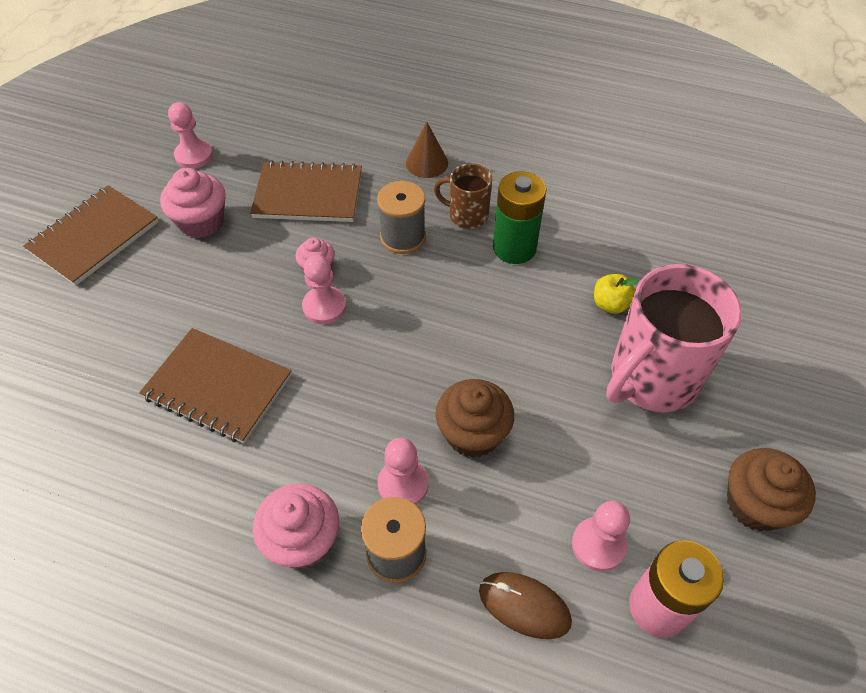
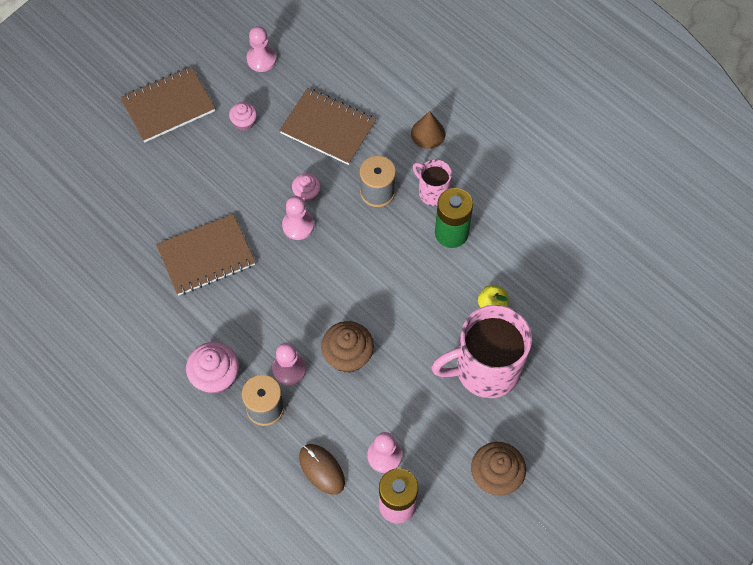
camera: 25 degrees right, 10 degrees up
(201, 222) = (244, 122): pink cupcake -> pink cupcake, size x0.59
(218, 387) = (206, 256): brown notebook -> brown notebook turned 75 degrees counterclockwise
(467, 215) = (432, 192): brown mug -> pink mug

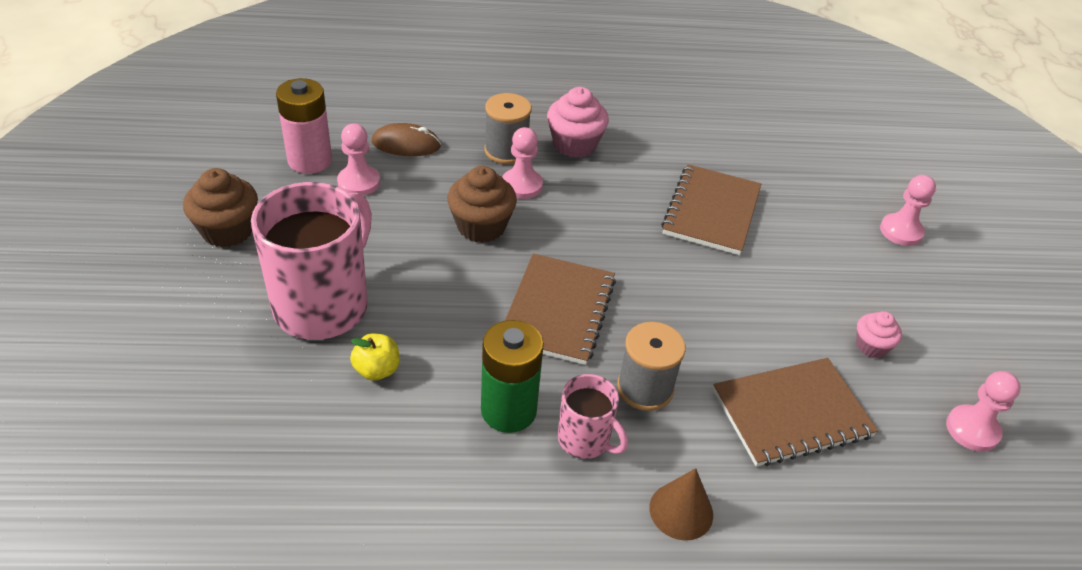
camera: 130 degrees right, 20 degrees down
(168, 106) = (953, 302): brown notebook -> brown notebook (558, 311)
(298, 225) = (674, 293): pink pawn -> pink pawn (901, 231)
(307, 193) = (710, 328): pink cupcake -> none
(432, 192) = (585, 440): pink mug -> pink mug turned 45 degrees clockwise

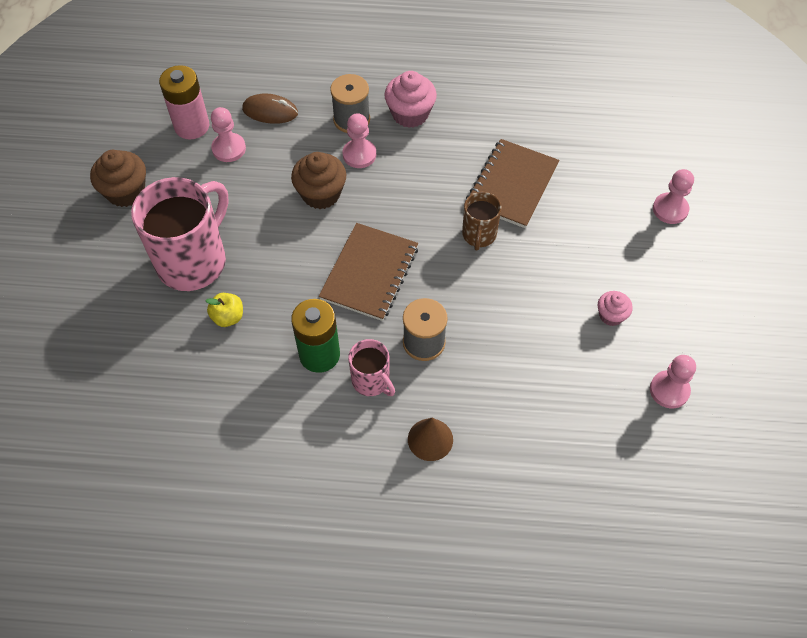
camera: 10 degrees right, 15 degrees up
(685, 264) = (479, 235): none -> brown mug
(792, 414) = (531, 369): brown notebook -> none

